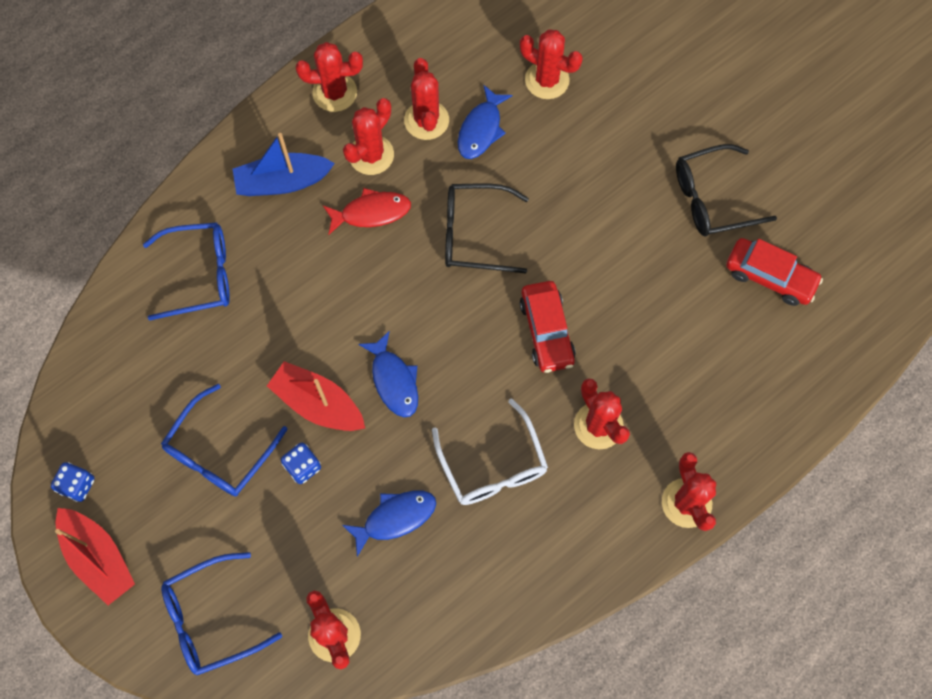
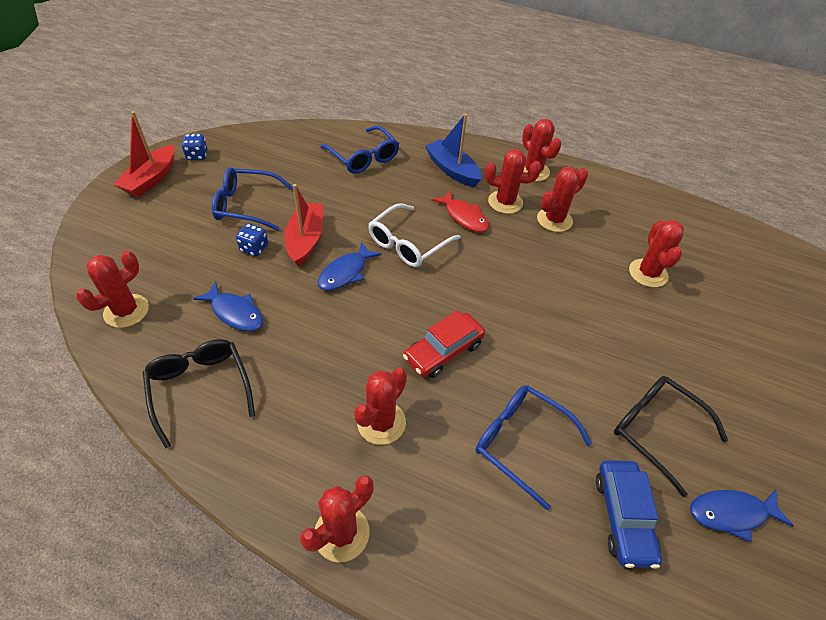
camera: 60 degrees right, 20 degrees down
(212, 618) = (123, 242): blue glasses -> blue glasses (522, 443)
(475, 234) = (491, 277): black glasses -> black glasses (200, 389)
(481, 129) = (574, 250): blue fish -> blue fish (731, 513)
(492, 464) = (308, 358): white glasses -> white glasses (408, 243)
(770, 277) = (623, 517): red car -> blue car

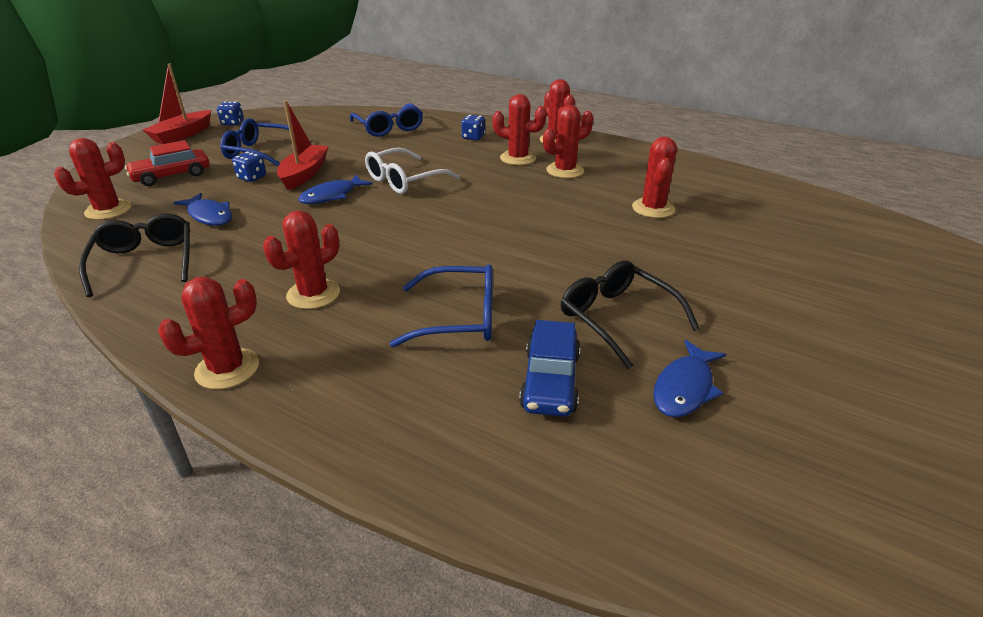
camera: 10 degrees right, 15 degrees down
(443, 351) = (404, 250): red car -> red car (172, 176)
(452, 170) = (473, 137): blue boat -> blue dice
(464, 217) = (470, 166): red fish -> none
(522, 443) = (458, 317): blue glasses -> blue glasses turned 135 degrees clockwise
(731, 513) = (684, 388): blue fish -> blue fish turned 60 degrees counterclockwise

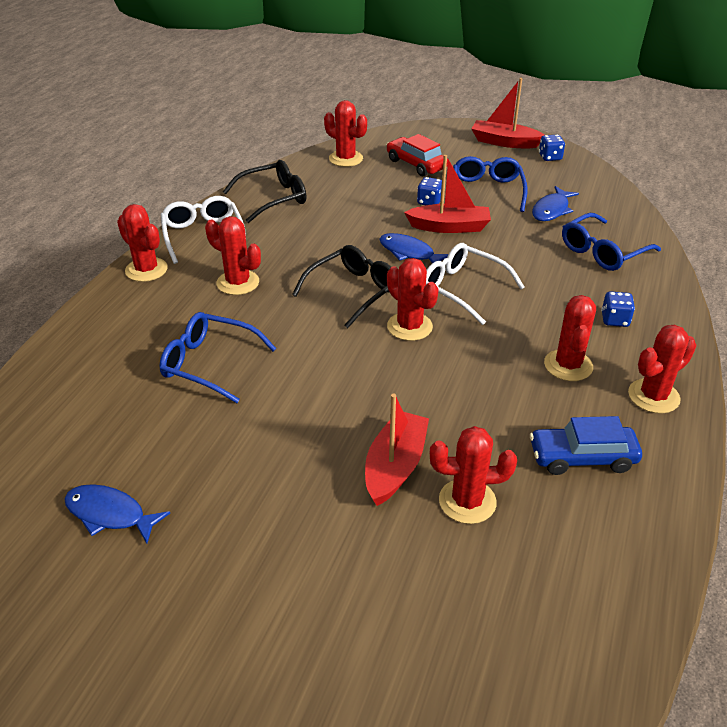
camera: 80 degrees right, 5 degrees up
(182, 317) = (203, 235): none -> white glasses
(209, 216) = (350, 203): blue fish -> blue fish (551, 210)
(458, 317) = (210, 364): blue glasses -> blue glasses turned 120 degrees clockwise
(550, 381) = (125, 426): blue car -> blue car (582, 457)
(565, 171) = (549, 411): red cactus -> red cactus (409, 326)
(618, 231) = (395, 466): none -> red boat
(618, 319) = (214, 467): black glasses -> black glasses (353, 291)

